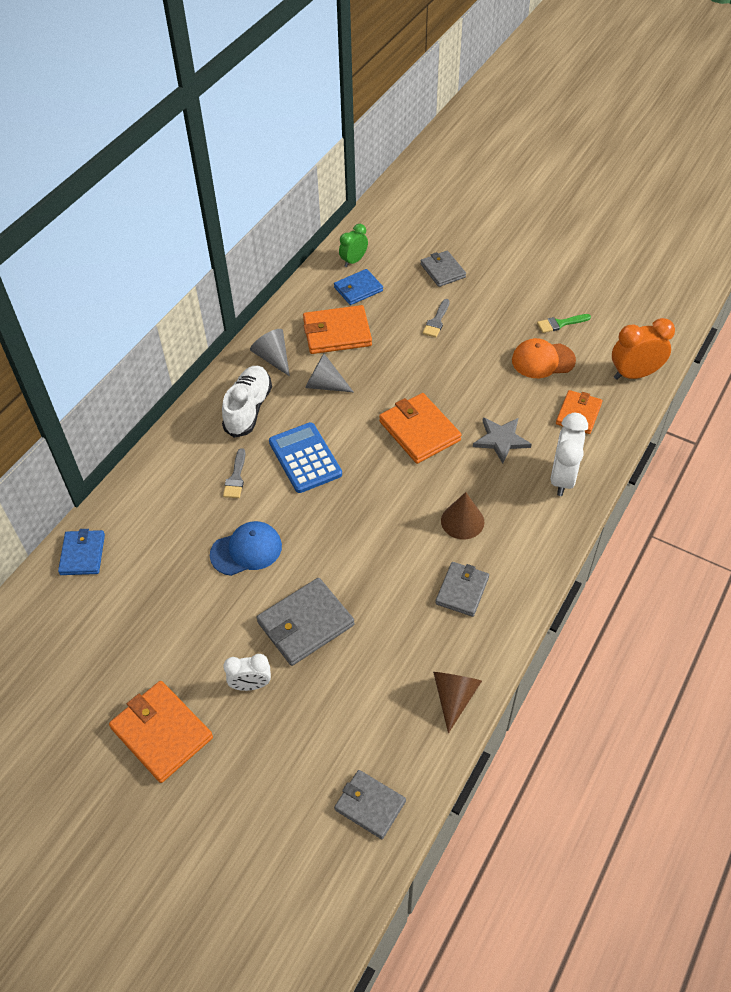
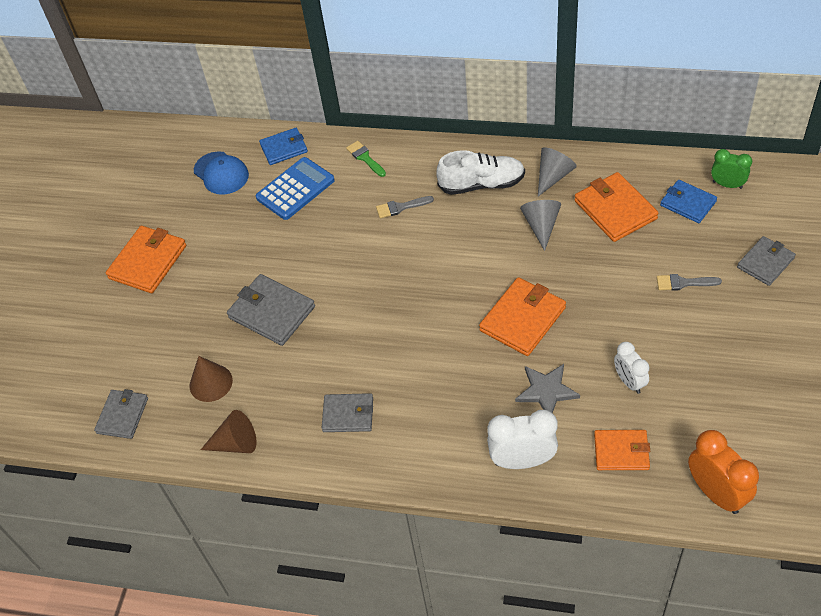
camera: 75 degrees right, 0 degrees up
(246, 550) = (328, 245): blue cap -> blue cap (221, 173)
(251, 685) = (204, 299): white clock -> white clock (629, 382)
(305, 458) = (445, 245): blue calculator -> blue calculator (295, 189)
(462, 521) = (427, 390): brown cone -> brown cone (211, 383)
(543, 360) = (683, 396): orange cap -> none
(560, 324) = (753, 396): green brush -> green brush (365, 158)

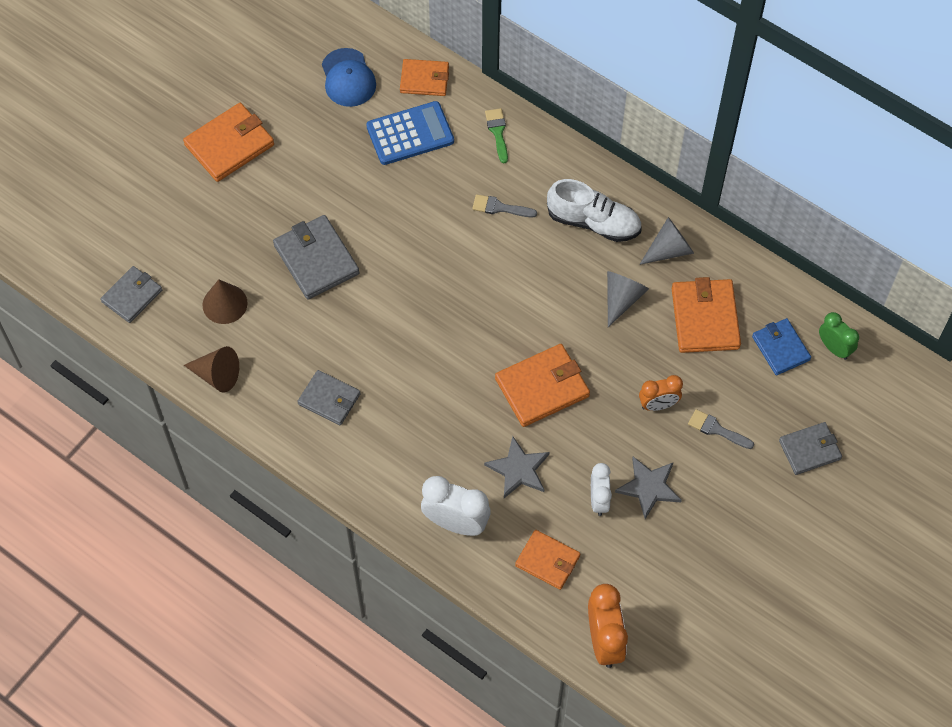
camera: 20 degrees right, 10 degrees up
(284, 148) = (424, 79): blue wallet -> orange wallet
(624, 287) = (658, 405): none -> orange clock
(662, 351) = (649, 487): none -> grey star

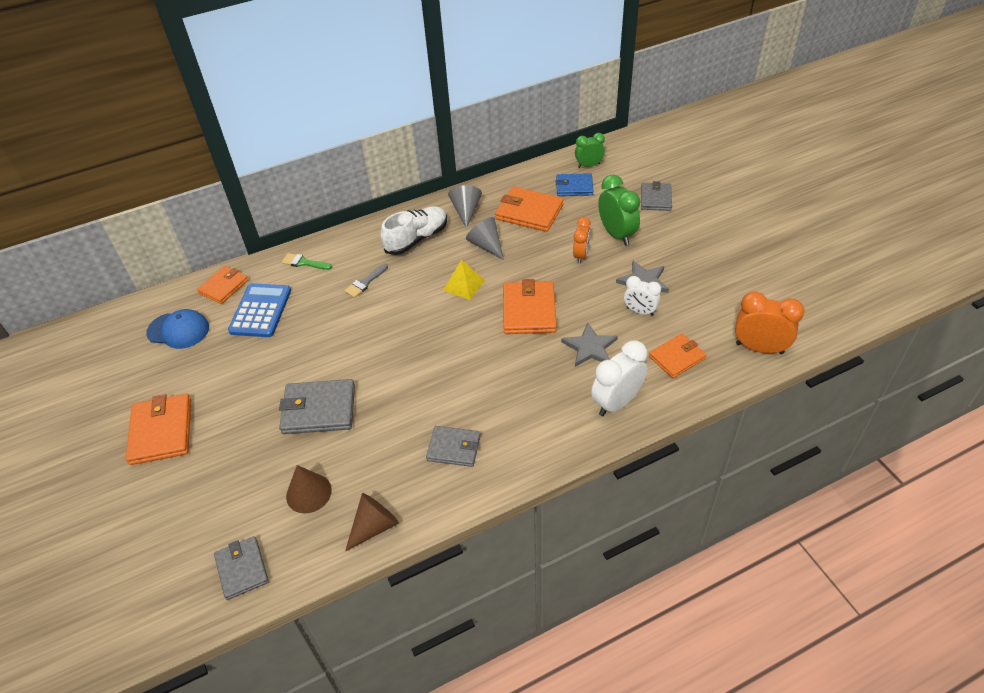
camera: 60 degrees left, 15 degrees down
(329, 399) = (454, 448): grey wallet -> grey wallet turned 45 degrees clockwise
(547, 305) = (464, 285): none -> yellow pyramid
(716, 429) = (616, 234): grey brush -> green clock

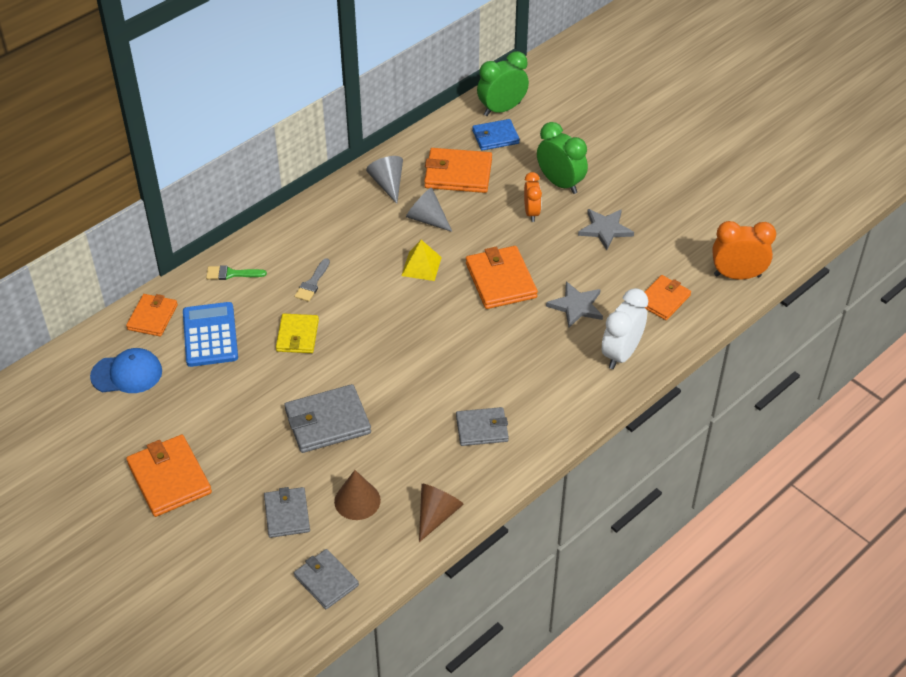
camera: 20 degrees left, 0 degrees up
(331, 325) = (297, 335): none -> yellow wallet
(416, 239) = (347, 225): white shoe -> none
(589, 165) = (502, 109): green clock -> green clock, size x1.58
(640, 311) = (612, 260): white clock -> none
(655, 199) = (587, 136): grey wallet -> grey wallet (287, 514)

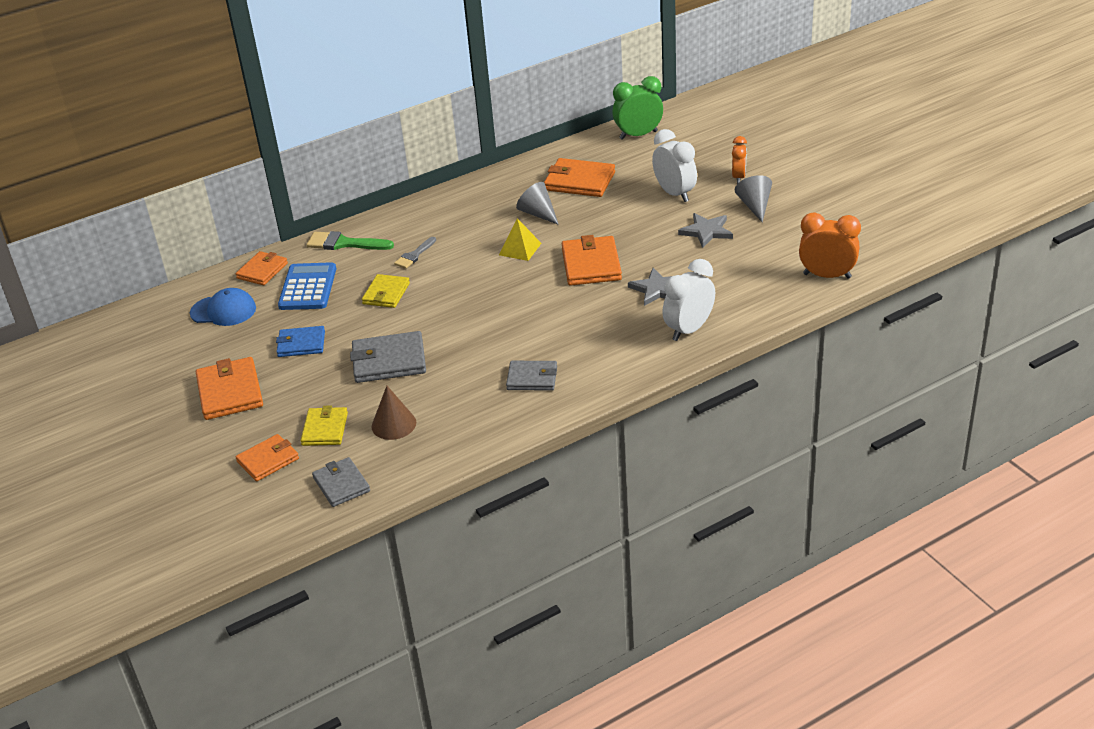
camera: 15 degrees right, 10 degrees down
(231, 274) = (344, 243): green brush -> green brush, size x1.57
(287, 514) = (325, 429): grey wallet -> yellow wallet
(388, 184) = (511, 185): grey cone -> grey cone (755, 206)
(436, 515) = (464, 442): brown cone -> none
(495, 137) = (625, 155): blue wallet -> blue wallet (301, 344)
(531, 213) = (639, 214): orange clock -> orange clock (738, 177)
(560, 183) = (675, 194): green clock -> white clock
(663, 300) = (745, 290): orange wallet -> orange wallet (268, 460)

